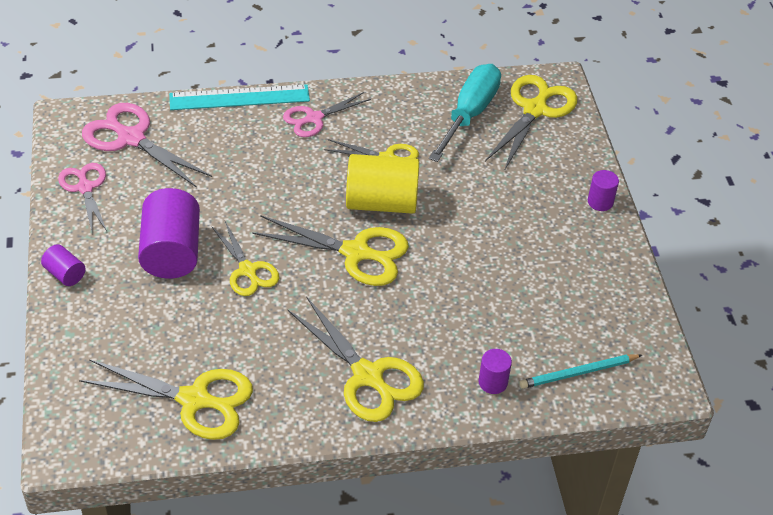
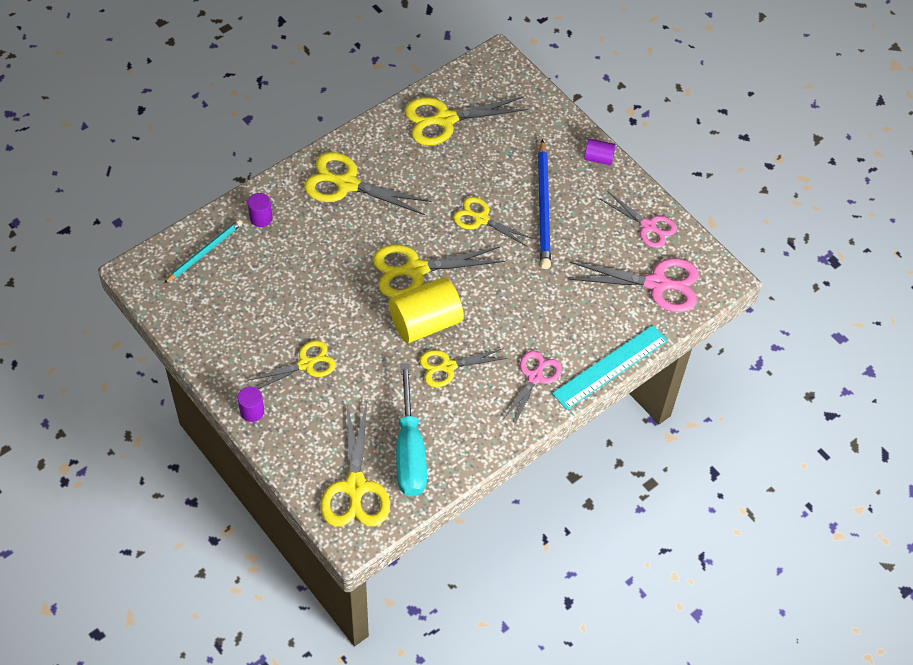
camera: 150 degrees right, 10 degrees up
(172, 252) = (544, 207): purple cylinder -> blue pencil
(525, 218) = (306, 364): none -> yellow scissors

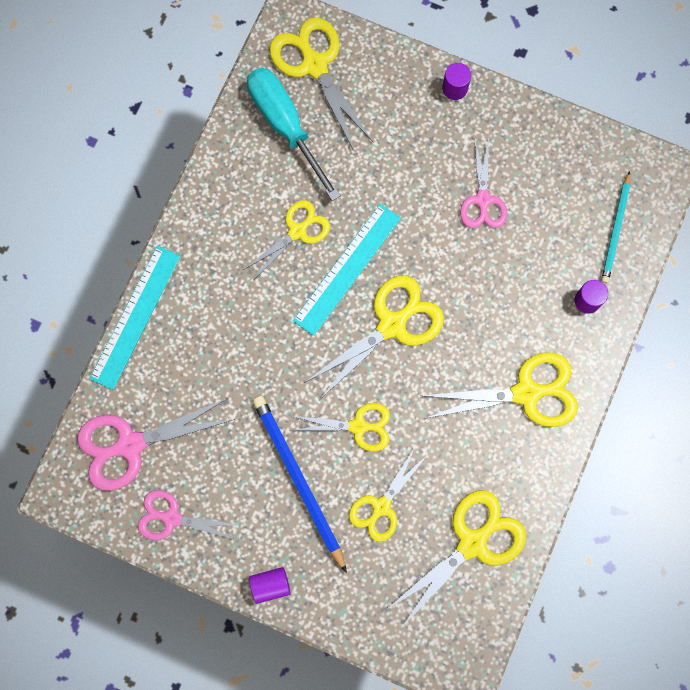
camera: 155 degrees right, 20 degrees up
(306, 364) = (435, 161): yellow scissors -> yellow scissors (381, 506)
(425, 322) = (347, 269): yellow cylinder -> turquoise ruler
(535, 377) = (206, 265): pink scissors -> pink scissors (482, 200)

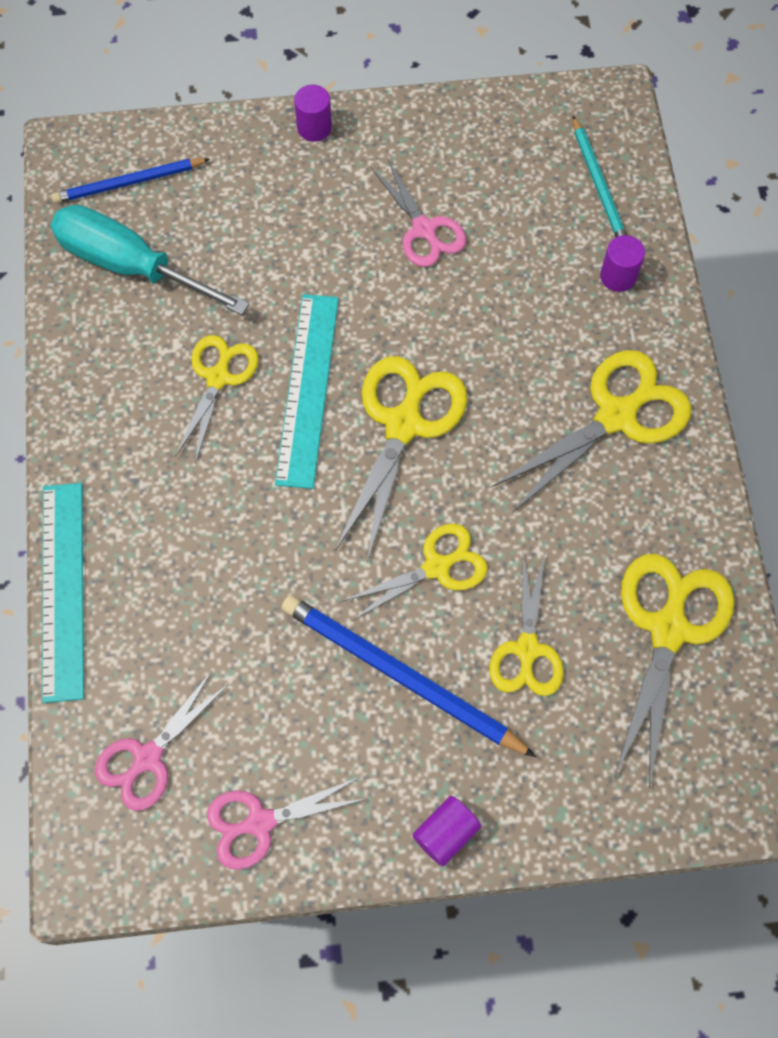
camera: 30 degrees left, 10 degrees down
(130, 445) = (148, 757): pink scissors -> pink scissors, size x0.64
(315, 65) = (128, 183): yellow scissors -> blue pencil

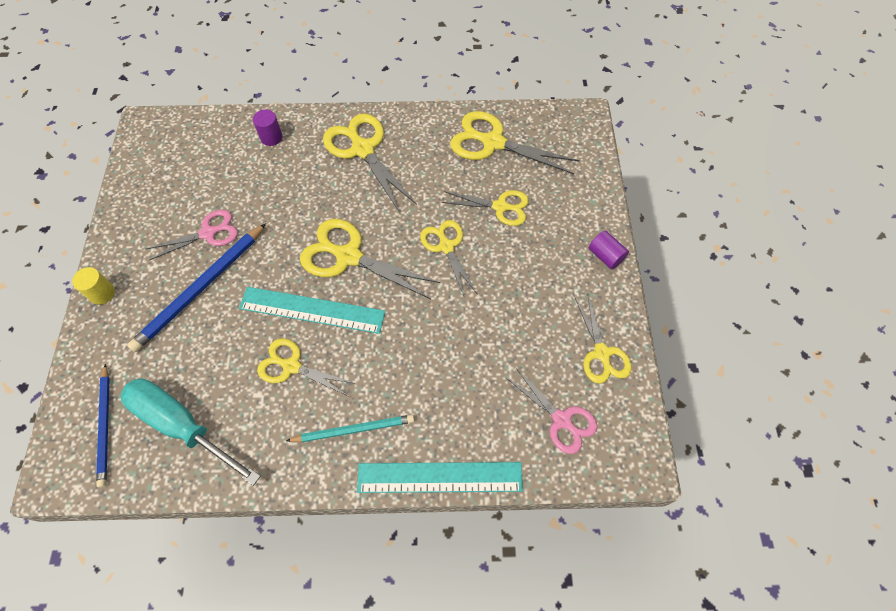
camera: 85 degrees left, 5 degrees down
(131, 266) = (182, 426): turquoise screwdriver -> turquoise screwdriver turned 90 degrees clockwise
(260, 822) = (601, 353): pink scissors -> yellow scissors
(314, 128) = (102, 293): purple cylinder -> yellow cylinder
(400, 676) = (513, 271): blue pencil -> blue pencil (200, 289)
(599, 185) = (205, 139): turquoise pencil -> turquoise pencil (354, 429)

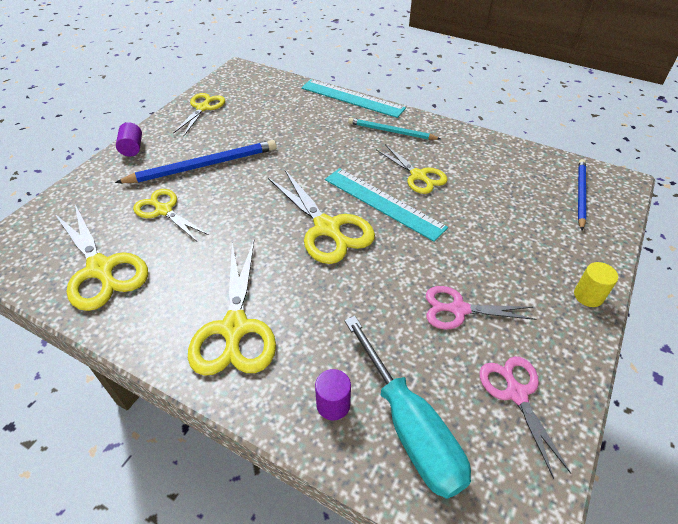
camera: 150 degrees left, 15 degrees down
(182, 426) = (516, 174): turquoise screwdriver -> turquoise screwdriver (409, 426)
(200, 289) = (480, 258): blue pencil -> blue pencil (203, 165)
(446, 247) = (238, 201): yellow scissors -> none
(561, 420) = (261, 94): pink scissors -> pink scissors (516, 394)

